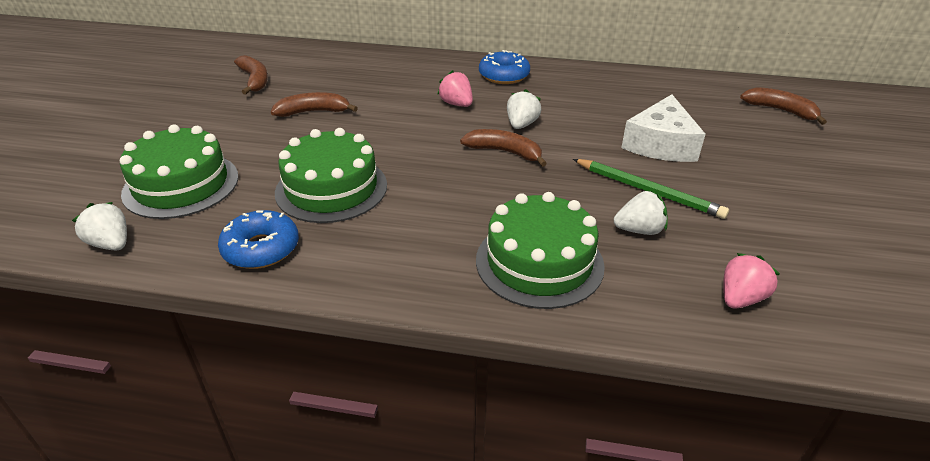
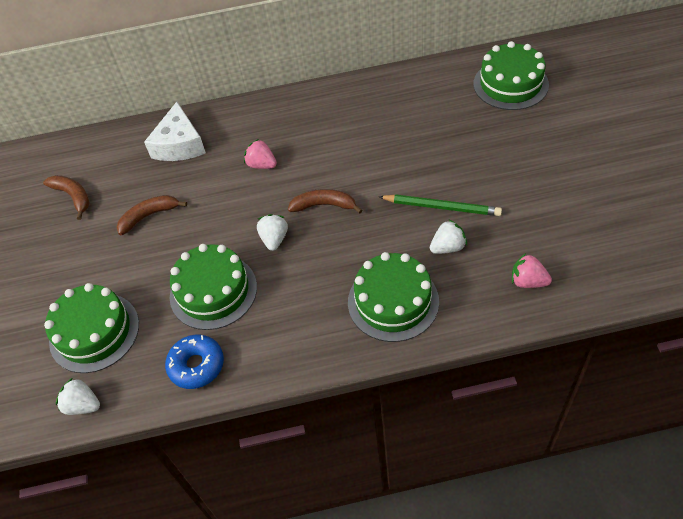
camera: 15 degrees left, 15 degrees up
(504, 76) = (284, 116): blue donut -> none
(521, 125) = (323, 170): white strawberry -> white strawberry (274, 239)
(660, 144) = (435, 154): white cheese -> white cheese (179, 144)
(740, 298) = (528, 281): pink strawberry -> pink strawberry turned 90 degrees counterclockwise
(780, 110) = (510, 84): brown banana -> green cake

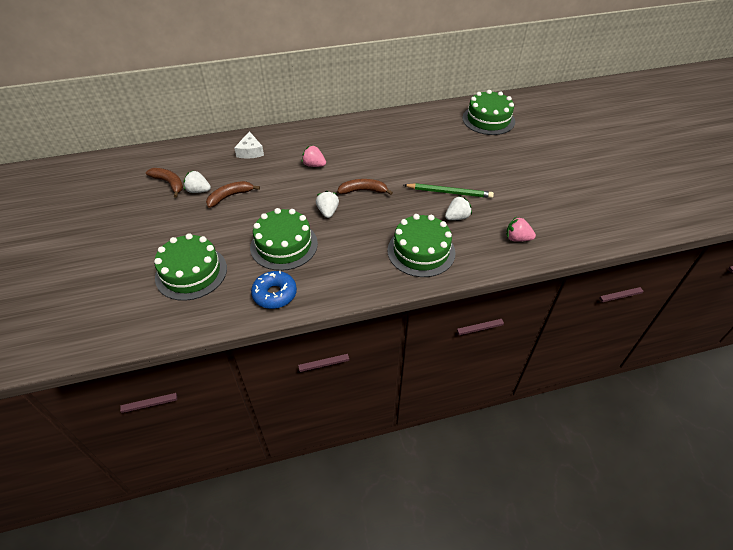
camera: 10 degrees left, 5 degrees down
(83, 405) = (185, 322): white strawberry -> white strawberry (198, 191)
(179, 144) = (250, 151): white cheese -> white cheese, size x0.66

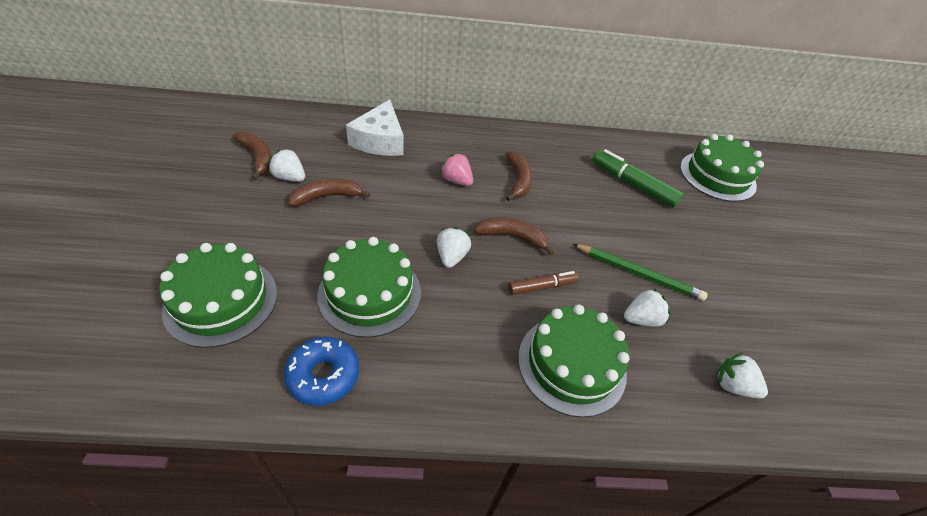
camera: 10 degrees right, 0 degrees up
(250, 151) = (380, 140): white cheese -> white cheese, size x1.51
(356, 155) = (518, 180): none -> brown banana
(391, 214) = (542, 286): none -> brown marker
(433, 139) = (632, 184): none -> green marker
(517, 238) = (733, 385): pink strawberry -> white strawberry

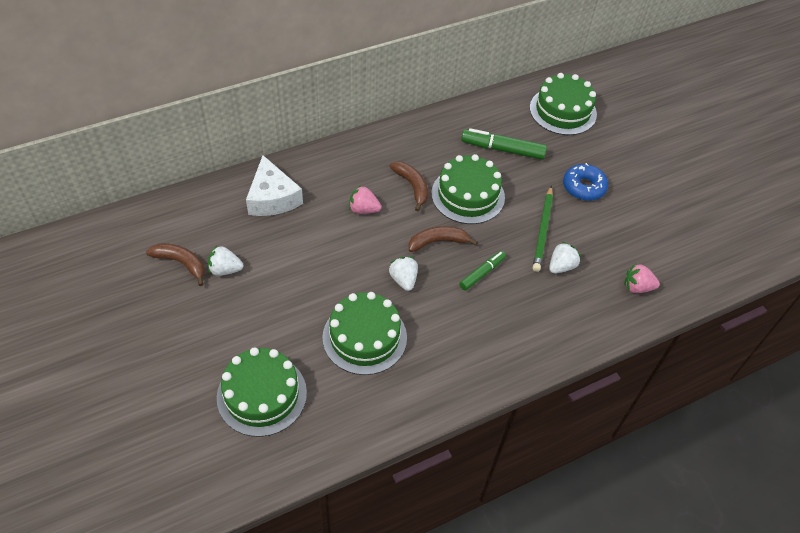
camera: 25 degrees left, 5 degrees up
(323, 375) = (376, 409): blue donut -> blue donut (583, 187)
(327, 197) = (270, 273): brown banana -> none
(542, 286) = (482, 273): brown marker -> green marker
(571, 364) = (532, 321): green cake -> green cake (468, 195)
(638, 273) = (543, 230): green pencil -> green pencil turned 105 degrees clockwise
(733, 385) = (637, 287): white strawberry -> pink strawberry

